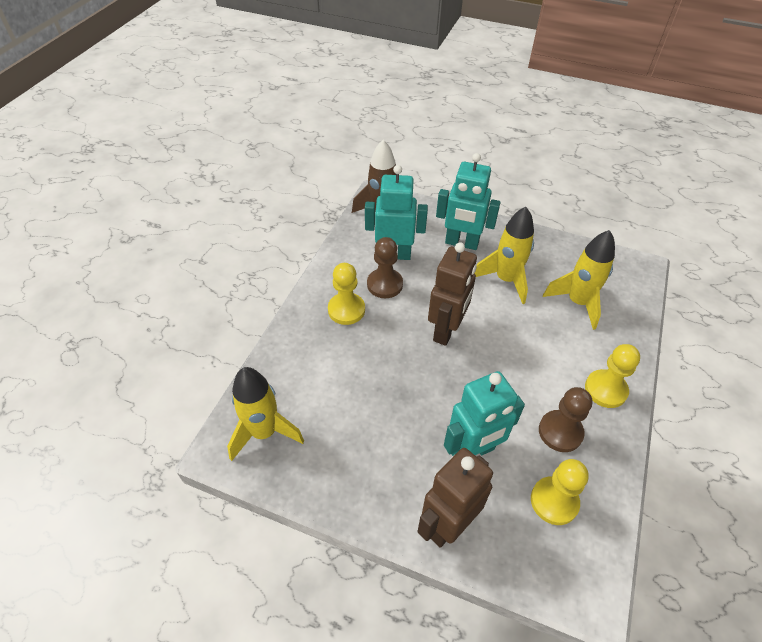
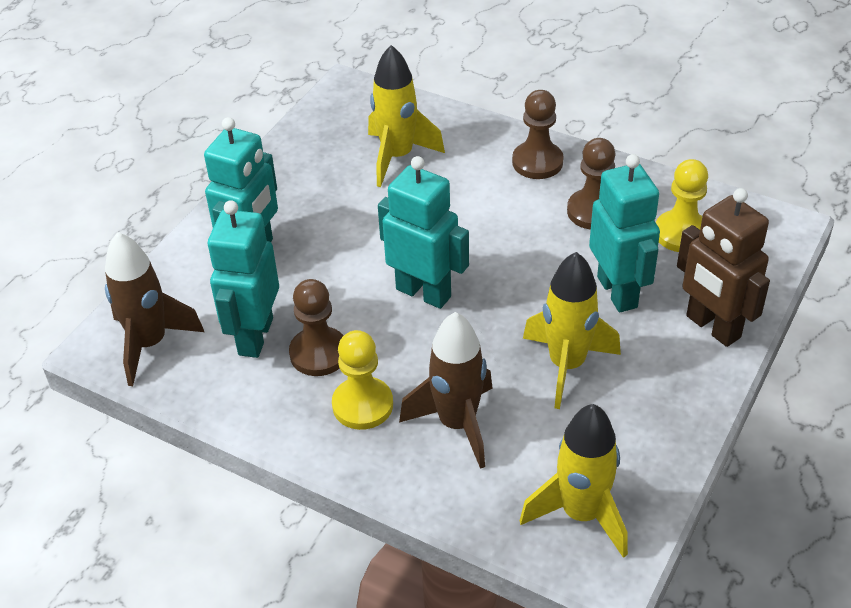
camera: 80 degrees left, 5 degrees down
(335, 358) = (457, 424): none -> brown rocket
(446, 330) = (424, 292): brown robot -> turquoise robot
(505, 280) = (341, 217): yellow rocket -> yellow rocket (566, 365)
(605, 390) = (537, 162): yellow pawn -> brown pawn

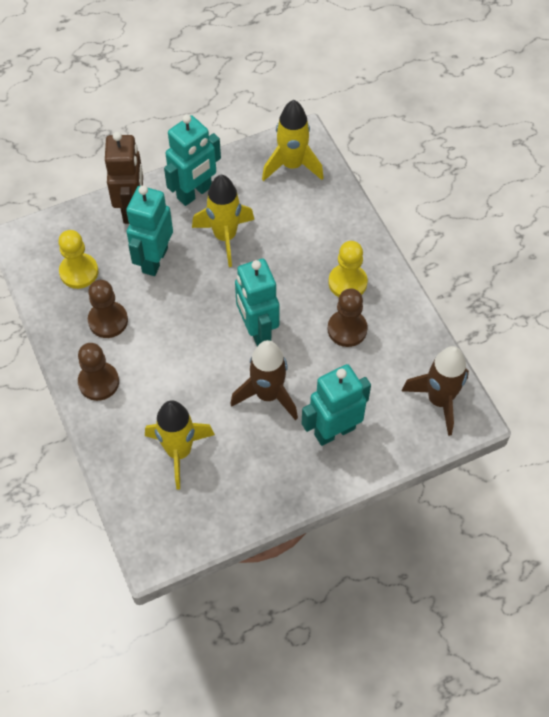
camera: 145 degrees left, 15 degrees up
(255, 336) = (375, 365): turquoise robot -> turquoise robot (194, 193)
(457, 424) = (309, 242): brown rocket -> brown rocket (268, 395)

